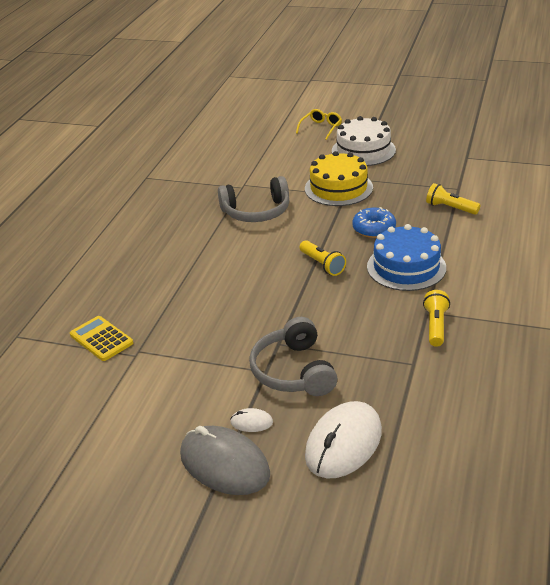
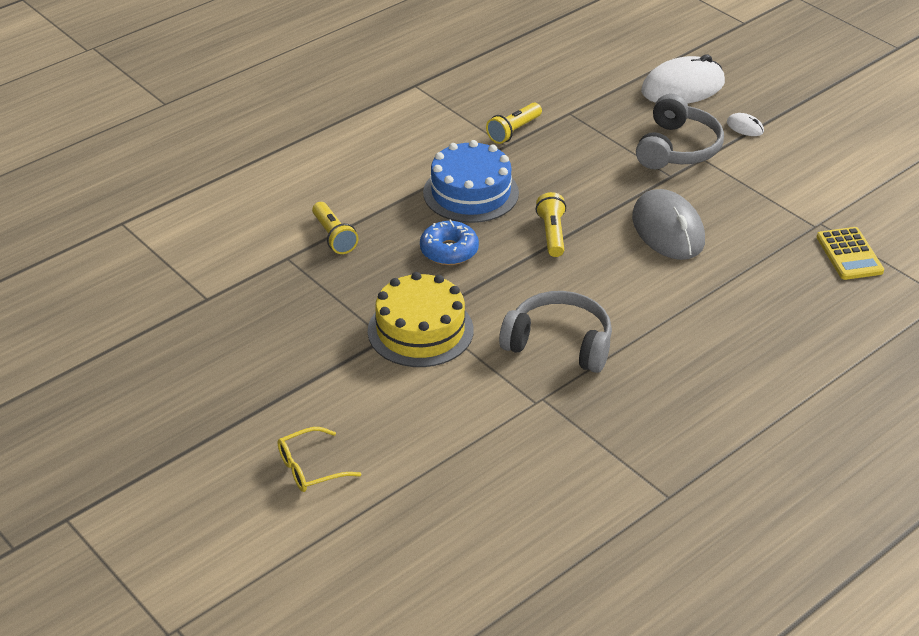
camera: 150 degrees left, 5 degrees up
(224, 464) = (787, 110): grey mouse -> grey mouse (668, 229)
(363, 150) = (310, 382): white cake -> none

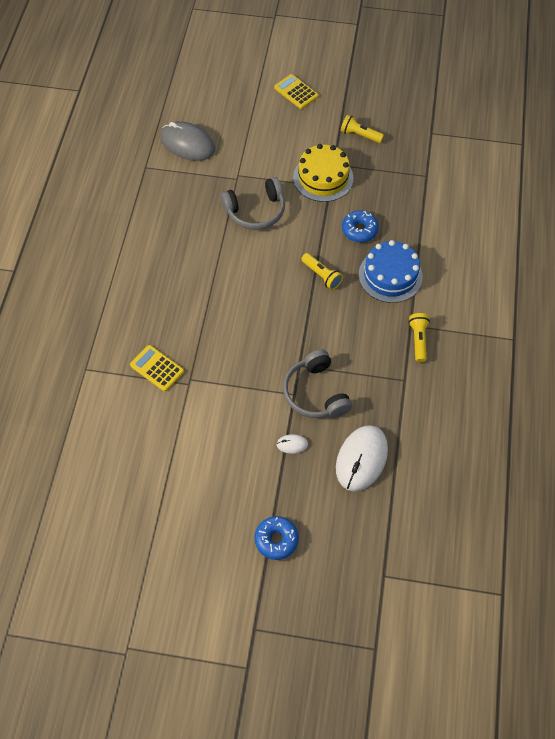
camera: 140 degrees right, 20 degrees up
(310, 468) = (296, 92): yellow glasses -> yellow calculator
(334, 237) = (421, 201): yellow flashlight -> yellow flashlight (359, 135)
(668, 229) = (266, 320): grey mouse -> grey mouse (187, 144)
(826, 81) = (276, 540): none -> blue donut

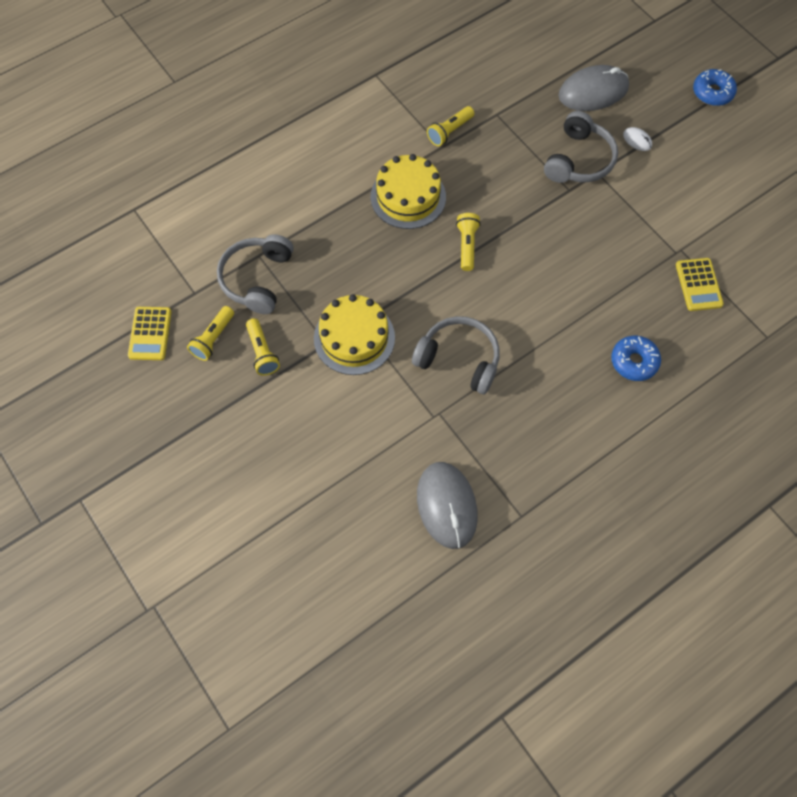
camera: 135 degrees left, 5 degrees up
(296, 92) = (260, 466): yellow calculator -> yellow calculator (150, 334)
(359, 230) = (384, 257): blue donut -> blue donut (634, 361)
(361, 459) = (593, 91): white mouse -> grey mouse
(390, 275) = (408, 197): blue cake -> yellow cake
(392, 122) = (213, 338): none -> yellow flashlight
(410, 164) = (257, 279): none -> grey headphones

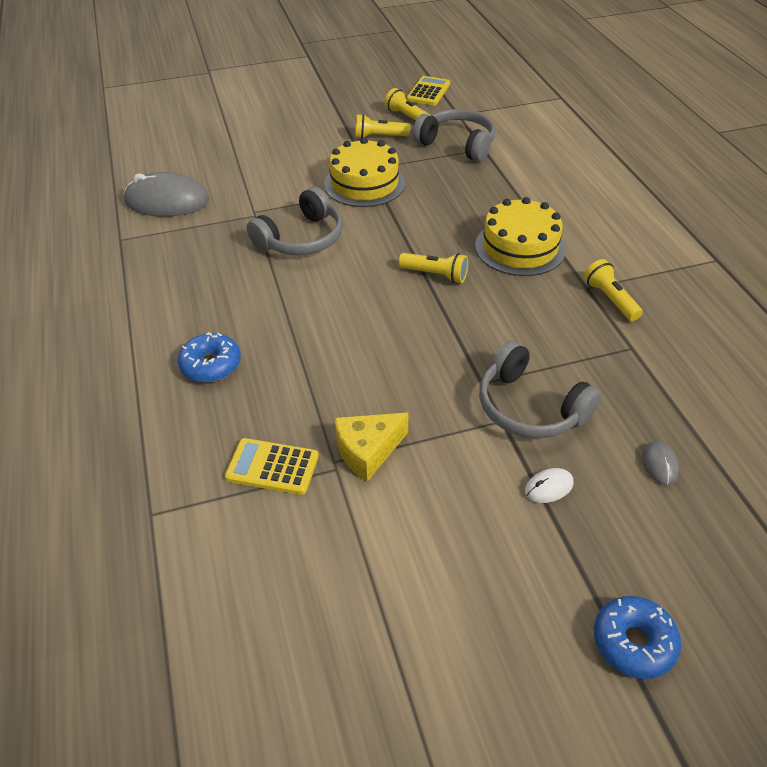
camera: 110 degrees right, 20 degrees down
(150, 334) = (428, 92): yellow calculator -> yellow calculator turned 90 degrees clockwise
(593, 91) = (659, 465): grey mouse -> grey mouse, size x0.43
(659, 237) = (368, 451): none -> yellow cheese

